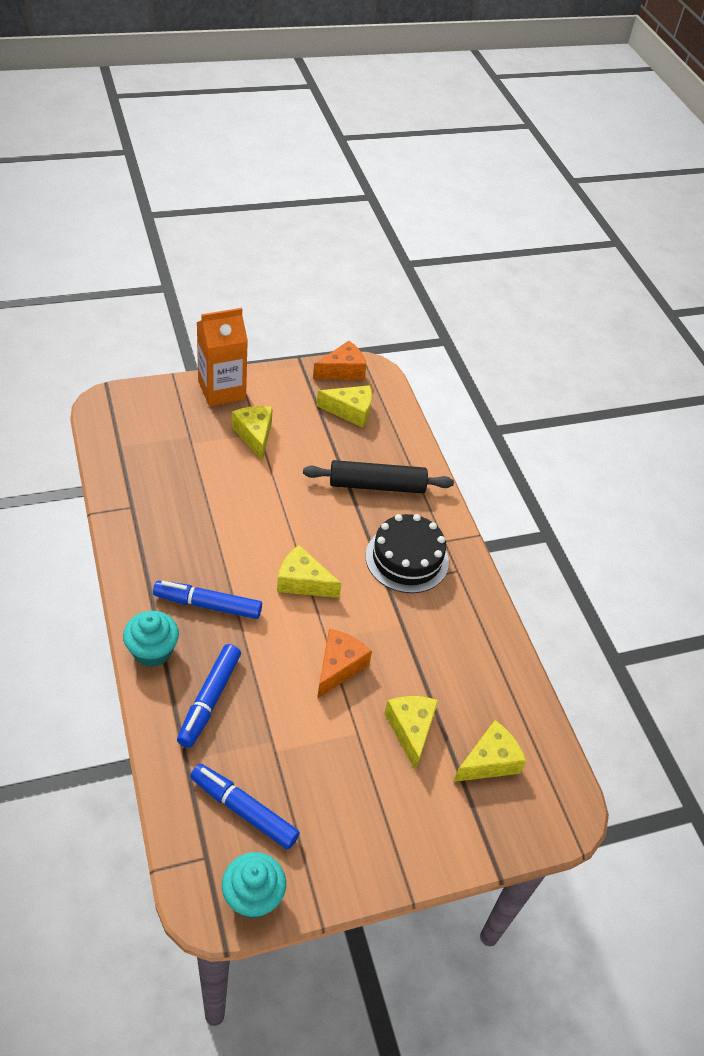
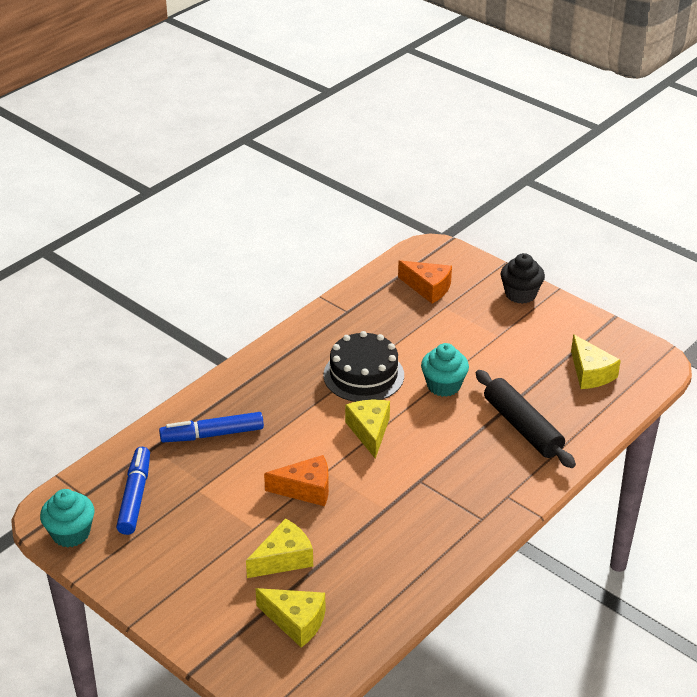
camera: 65 degrees right, 10 degrees down
(152, 651) = (228, 386): turquoise cupcake -> turquoise cupcake (443, 385)
(207, 605) = (295, 392): blue marker -> none
(222, 390) = (520, 294): orange carton -> black cupcake
(254, 435) = (493, 334): yellow cheese -> none
(342, 371) = (634, 346): orange cheese -> orange cheese (428, 288)
(407, 559) = (460, 481): black cake -> black cake (363, 375)

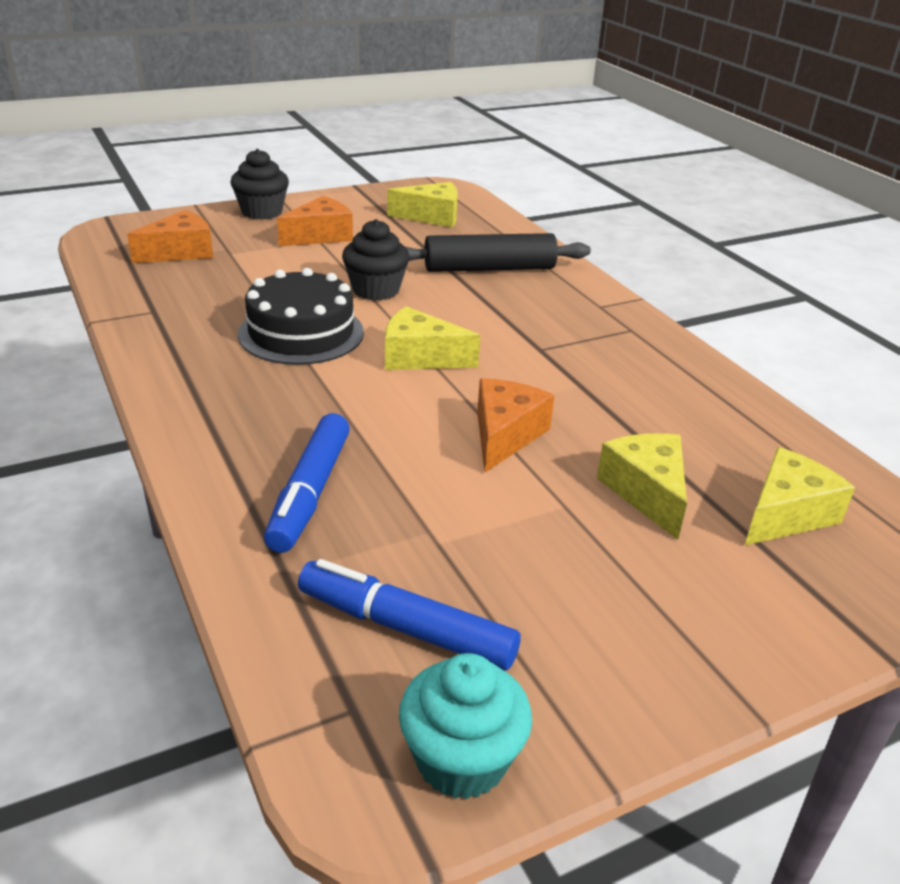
camera: 70 degrees left, 5 degrees down
(443, 385) = (376, 290): turquoise cupcake -> black cupcake
(505, 333) = (320, 236): none -> orange cheese

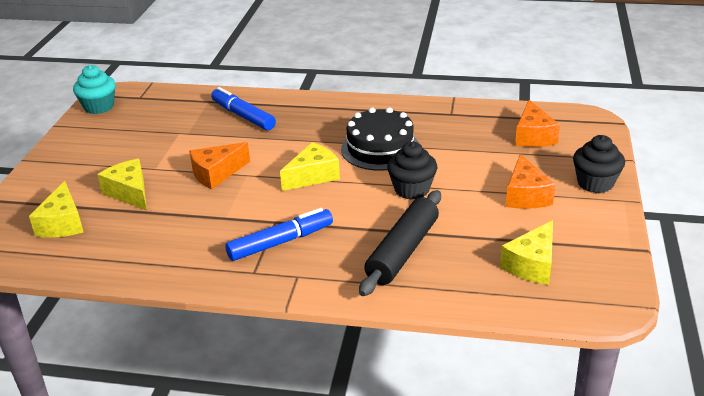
camera: 130 degrees right, 0 degrees up
(406, 627) = (153, 114): blue marker -> blue marker (281, 242)
(505, 435) = (216, 174): orange cheese -> orange cheese turned 90 degrees clockwise
(647, 492) = (129, 193): yellow cheese -> yellow cheese turned 150 degrees counterclockwise

